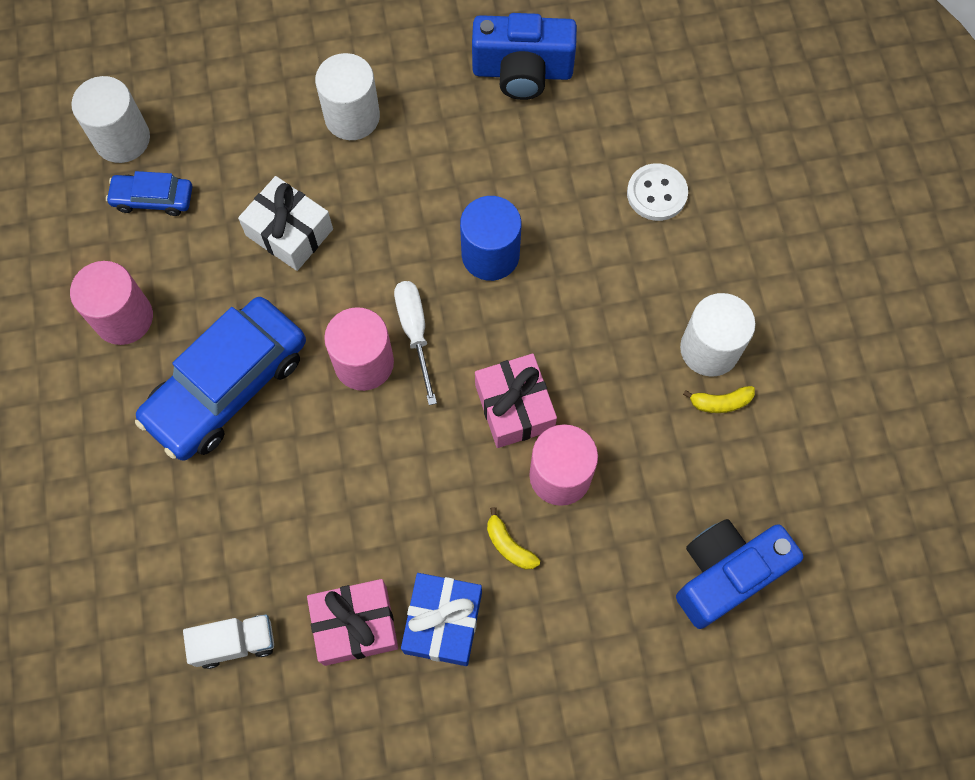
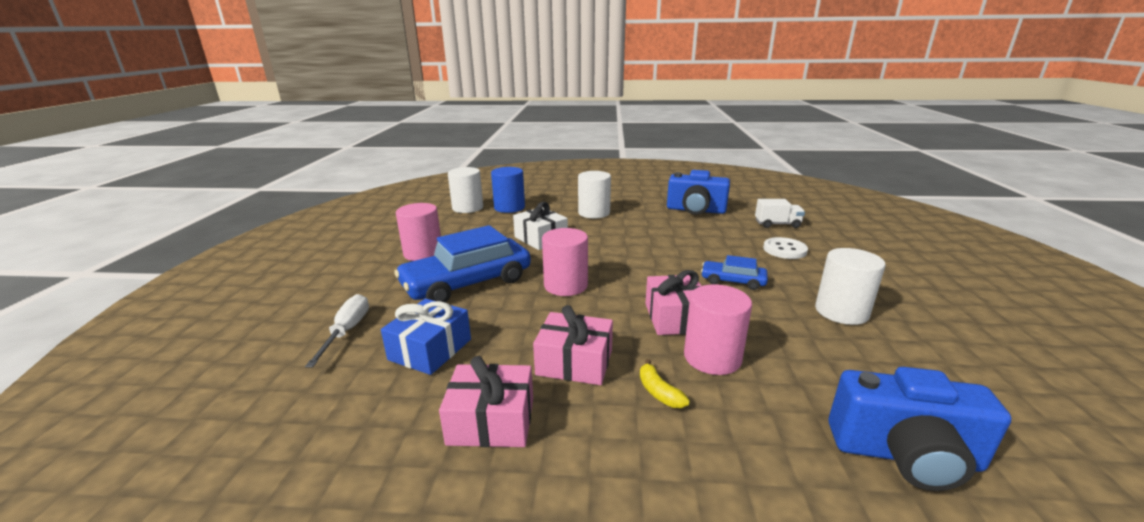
camera: 15 degrees right, 45 degrees down
(153, 199) = (470, 223): blue car -> blue car (733, 281)
(235, 642) = (374, 412): white truck -> white truck (777, 224)
(413, 519) = (574, 362): none -> pink gift
(415, 332) = (606, 278): white screwdriver -> white screwdriver (347, 331)
(443, 622) = (579, 435): blue gift -> blue gift (430, 349)
(490, 255) = (667, 258): blue cylinder -> blue cylinder (509, 207)
(720, 402) = (859, 339): yellow banana -> none
(726, 574) = (905, 455): blue camera -> blue camera turned 150 degrees counterclockwise

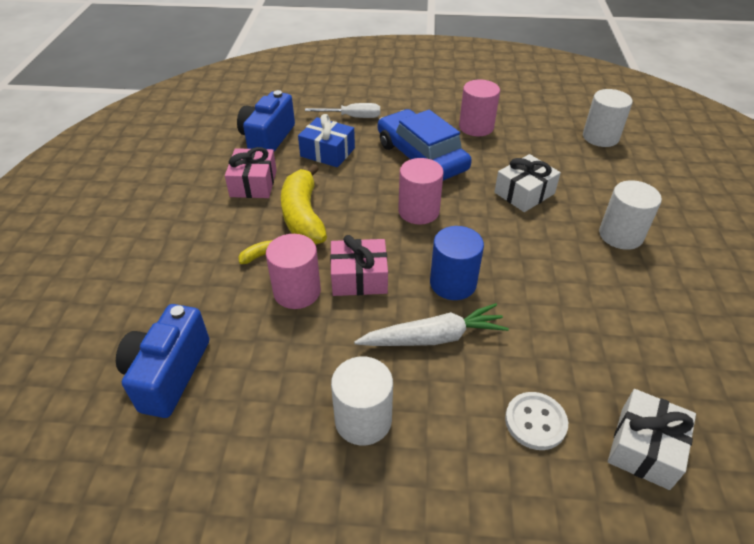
camera: 90 degrees right, 20 degrees up
(509, 207) = (613, 166): blue cylinder -> blue cylinder (453, 283)
(574, 362) = (303, 216): pink gift -> yellow banana
(695, 210) = (675, 347): blue camera -> blue camera (267, 139)
(733, 281) = (434, 337): blue car -> white carrot
(777, 224) = (644, 447): white truck -> white gift

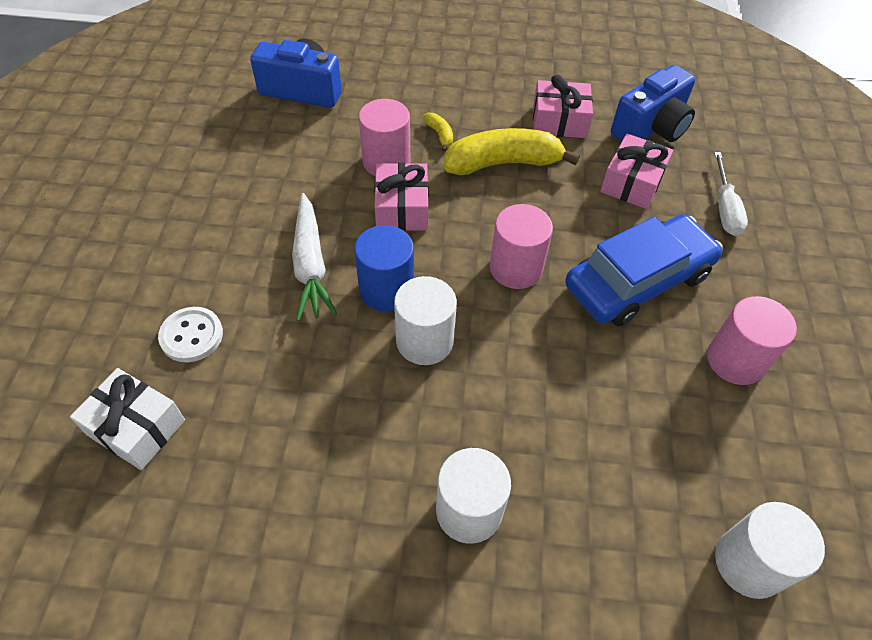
camera: 90 degrees right, 10 degrees up
(267, 139) = (651, 128): blue camera -> blue camera turned 120 degrees clockwise
(327, 152) = (632, 183): blue gift -> pink gift
(363, 420) = (228, 207): white cylinder -> white cylinder (424, 341)
(524, 193) = (563, 397): white gift -> none

